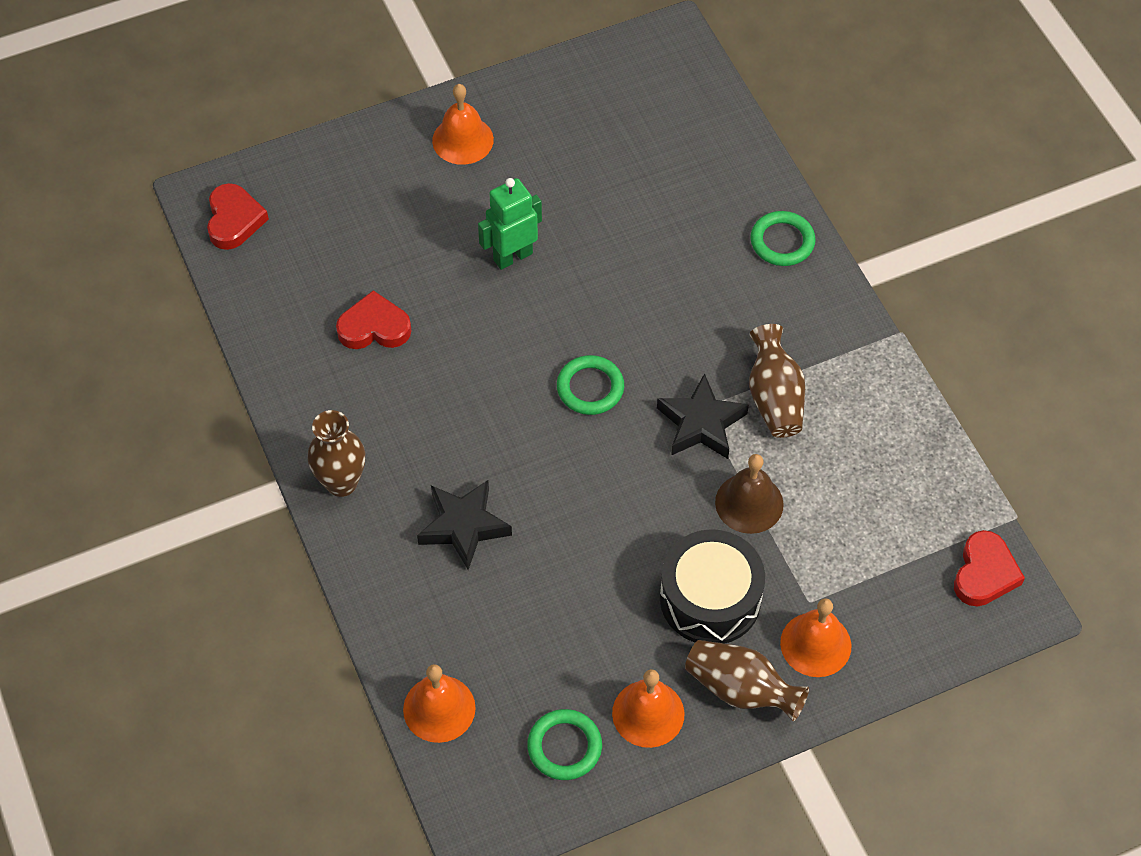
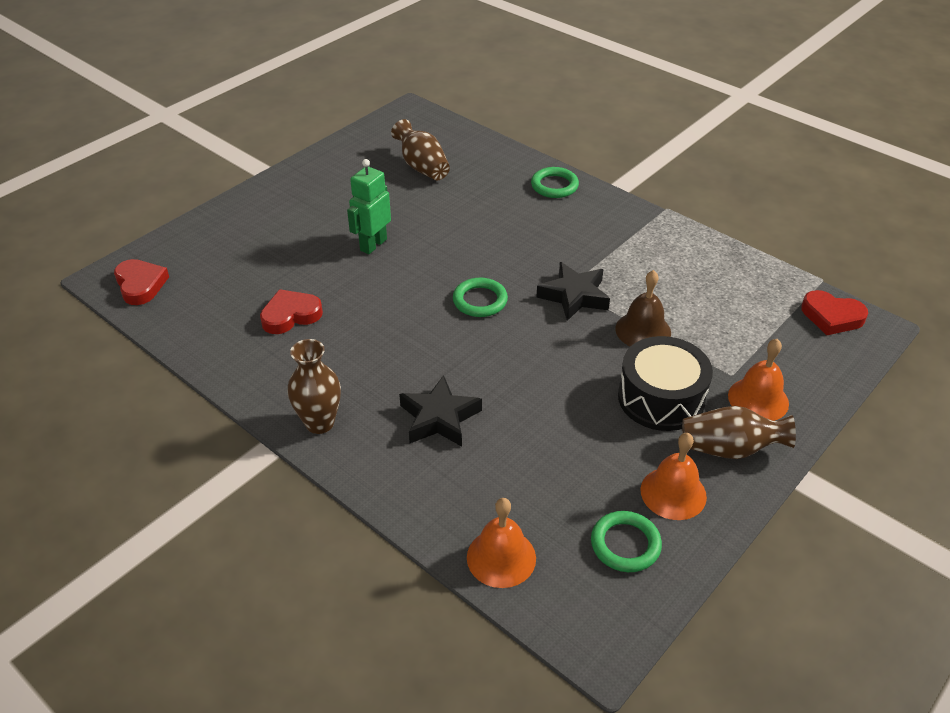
camera: 25 degrees left, 15 degrees down
(463, 140) = (297, 194): orange bell -> none
(774, 397) = (613, 266): brown vase -> brown vase (422, 167)
(984, 573) = (831, 317): red heart -> red heart turned 120 degrees clockwise

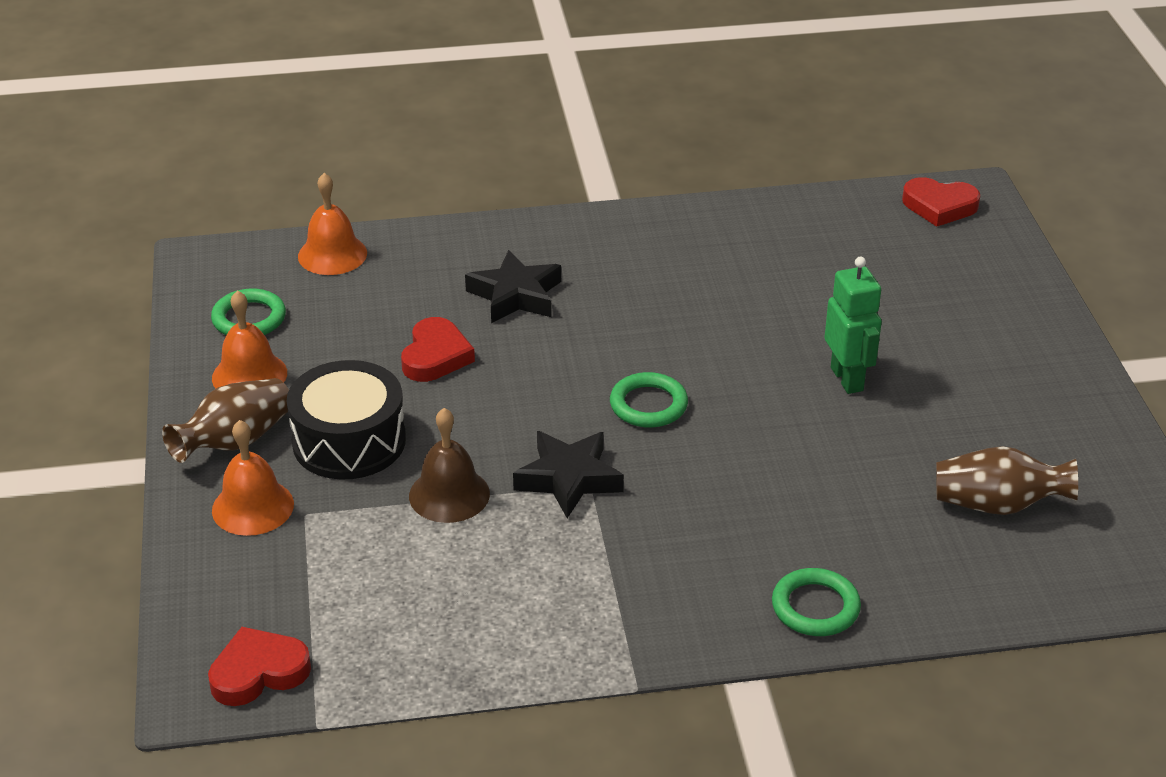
camera: 130 degrees right, 5 degrees down
(290, 315) = (777, 273): red heart -> red heart (435, 356)
(319, 423) = (598, 232): brown vase -> none

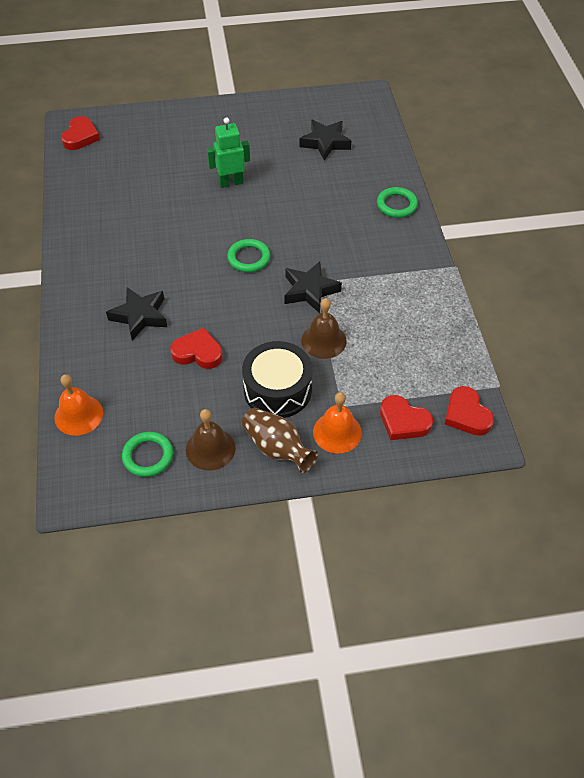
camera: 90 degrees left, 15 degrees up
(249, 375) = (210, 448): orange bell -> brown bell
(259, 587) = (403, 421): none -> red heart
(997, 505) = (325, 143): brown vase -> black star

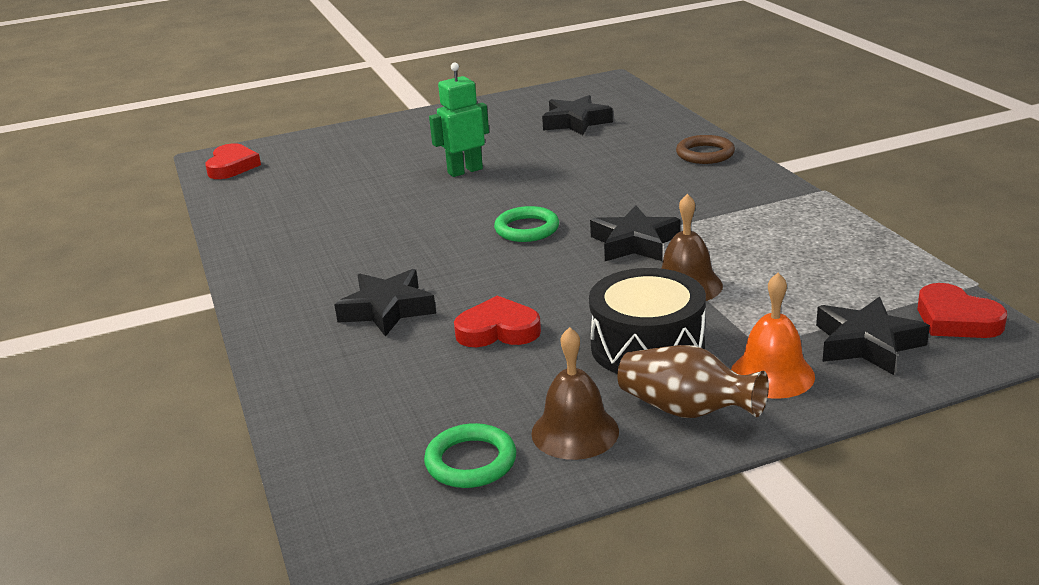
camera: 10 degrees left, 25 degrees down
(78, 415) = (327, 434): orange bell -> none
(396, 205) = (705, 154): green ring -> brown ring
(403, 421) = (866, 344): red heart -> black star

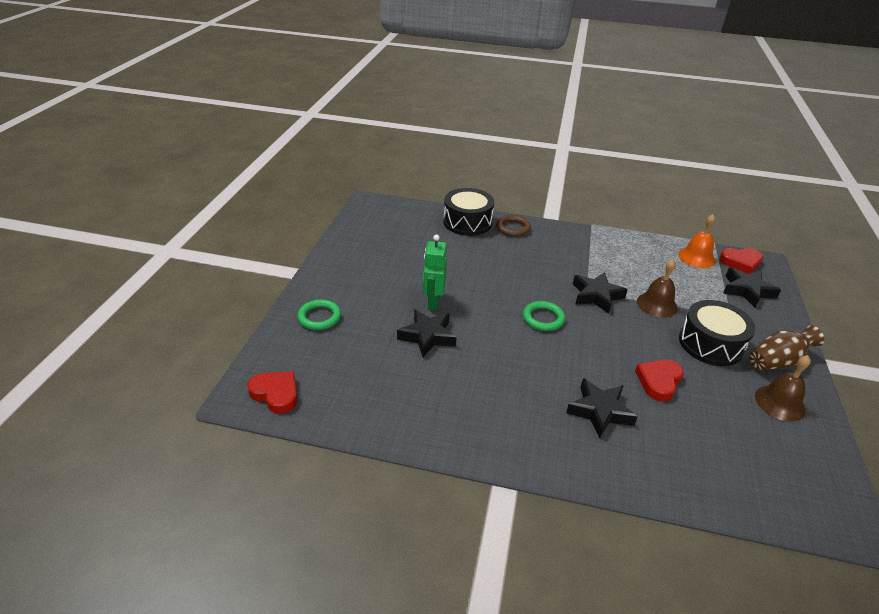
camera: 60 degrees left, 10 degrees up
(471, 461) = (791, 449): green ring -> green ring (319, 317)
(575, 122) = (414, 238): black star -> black star (427, 336)
(666, 130) = (467, 222): none -> black drum
(772, 374) = (758, 325): orange bell -> orange bell (696, 257)

